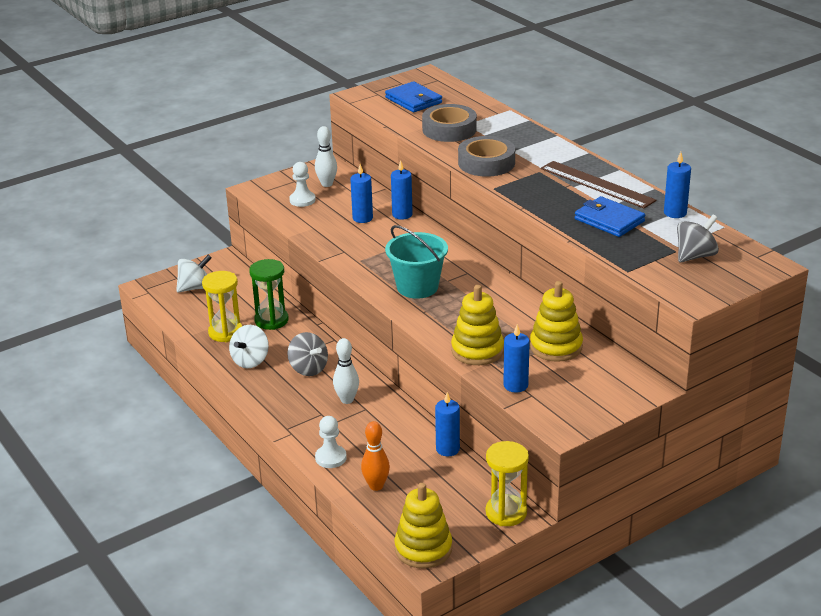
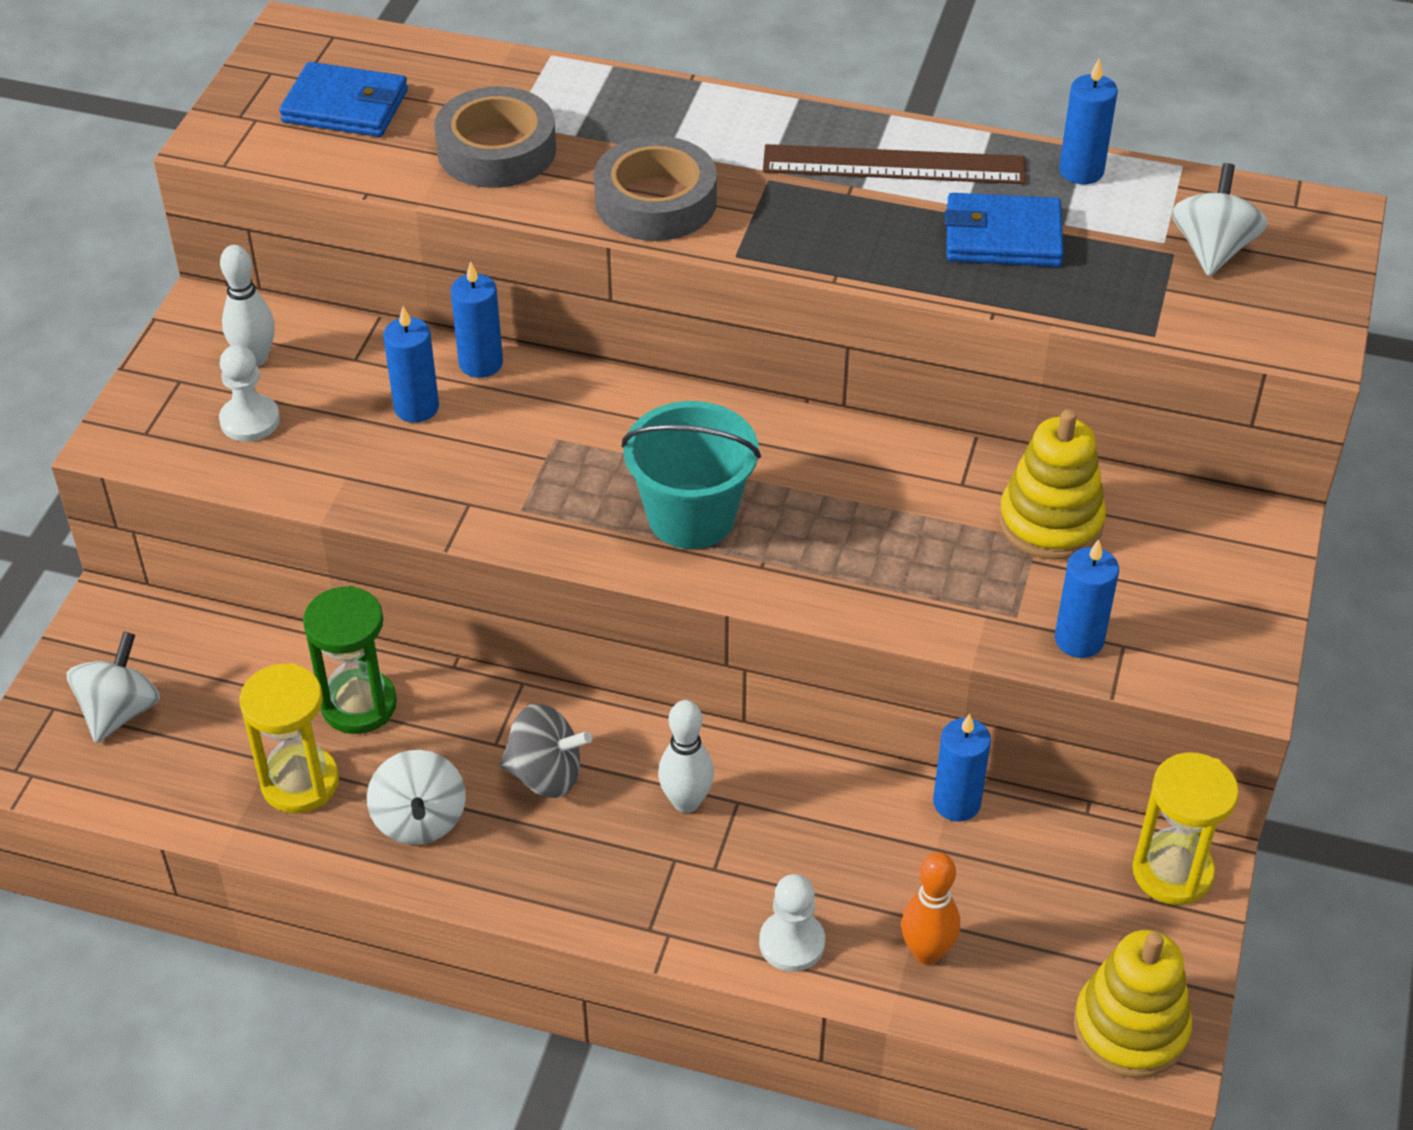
camera: 40 degrees left, 15 degrees up
(477, 350) = (941, 601): yellow stacking toy -> none
(695, 256) = (1212, 250): grey spinning top -> white spinning top

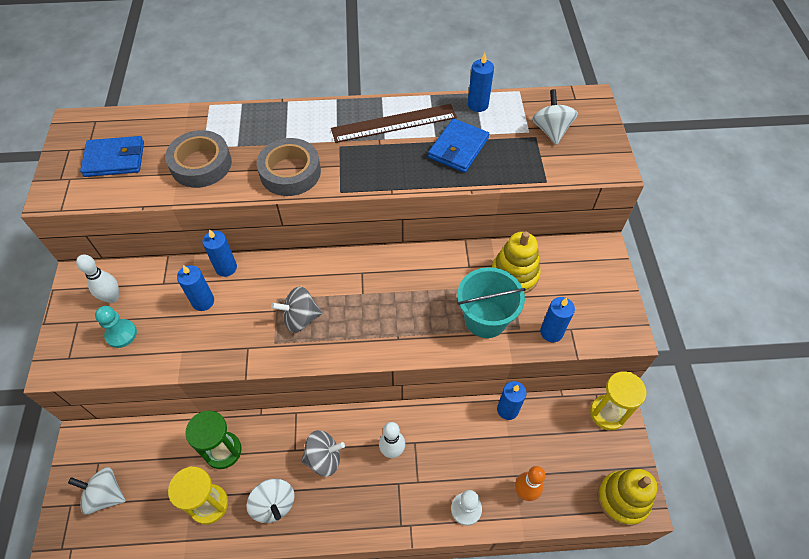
camera: 20 degrees left, 10 degrees up
(120, 711) = (105, 495): white spinning top -> white spinning top turned 75 degrees counterclockwise
(250, 420) = (121, 334): white pawn -> turquoise pawn
(587, 483) = (300, 318): none -> grey spinning top
(691, 516) = (356, 322): turquoise bucket -> turquoise bucket (485, 319)
(1003, 237) = (458, 148): blue wallet -> blue wallet turned 45 degrees counterclockwise

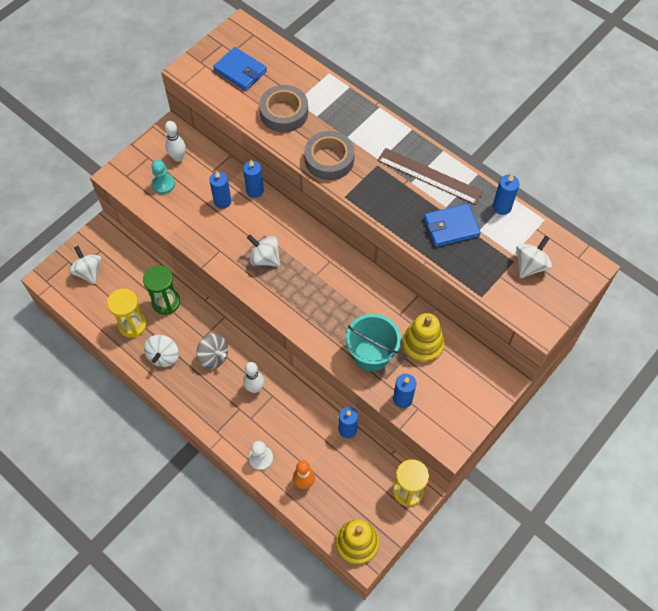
camera: 45 degrees right, 5 degrees up
(300, 318) = (265, 258): grey spinning top -> white spinning top

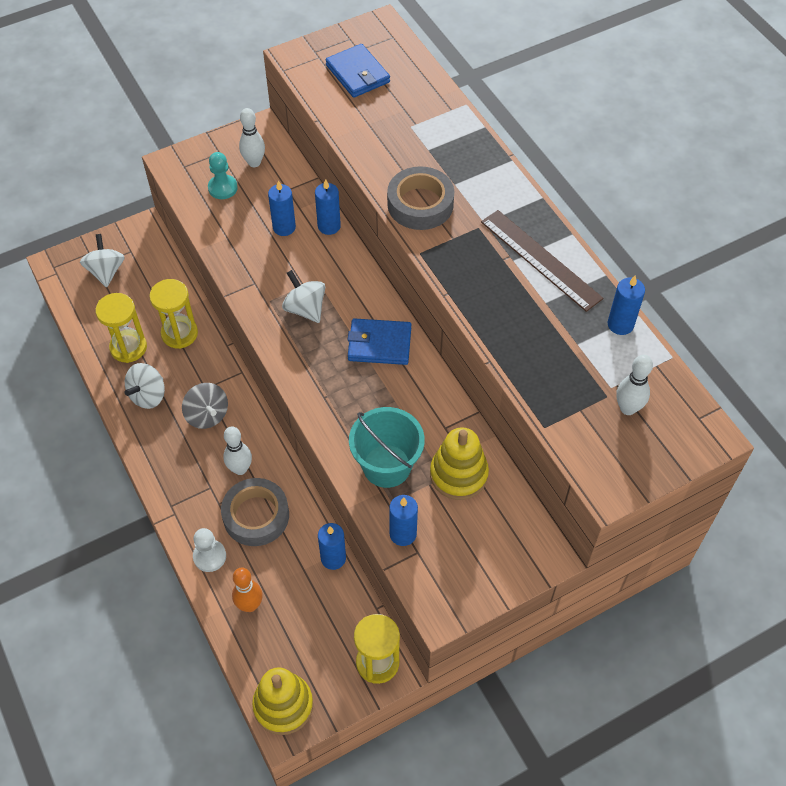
camera: 20 degrees right, 5 degrees down
(166, 302) = (179, 333): green hourglass -> yellow hourglass
(284, 112) = (389, 135): grey tape -> grey tape (256, 515)
(451, 227) = (541, 329): blue wallet -> blue wallet (379, 344)
(530, 265) = (627, 408): white spinning top -> white bowling pin

